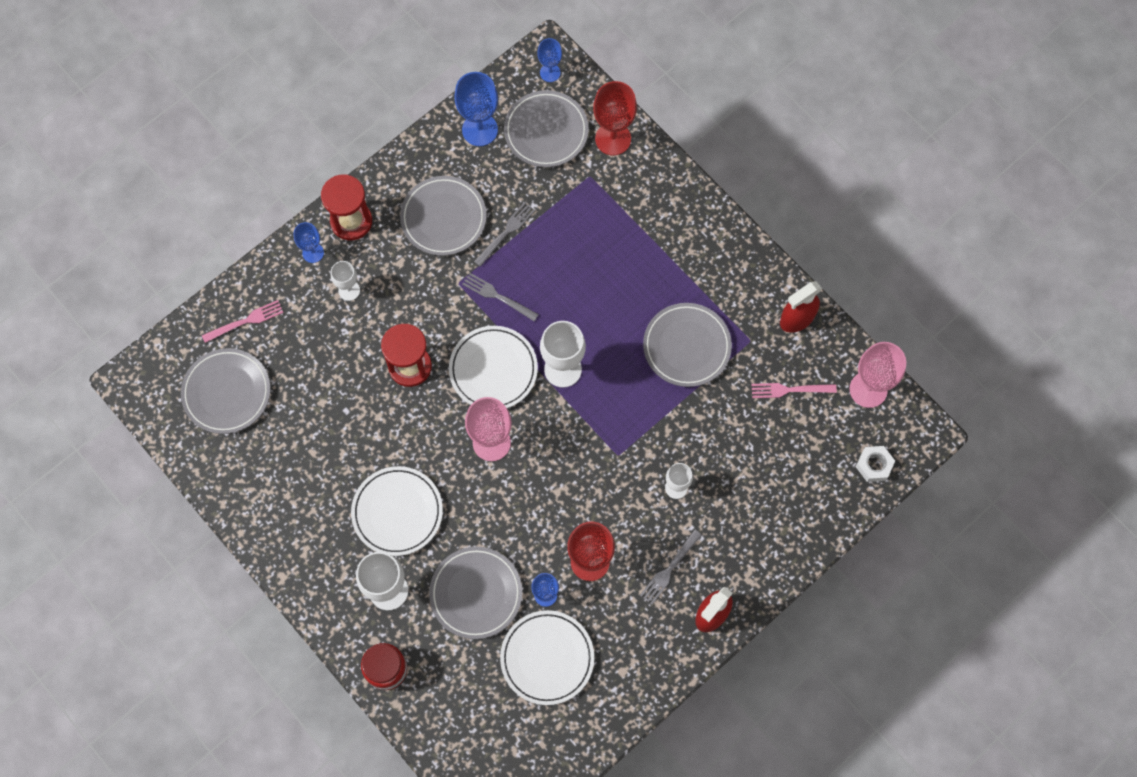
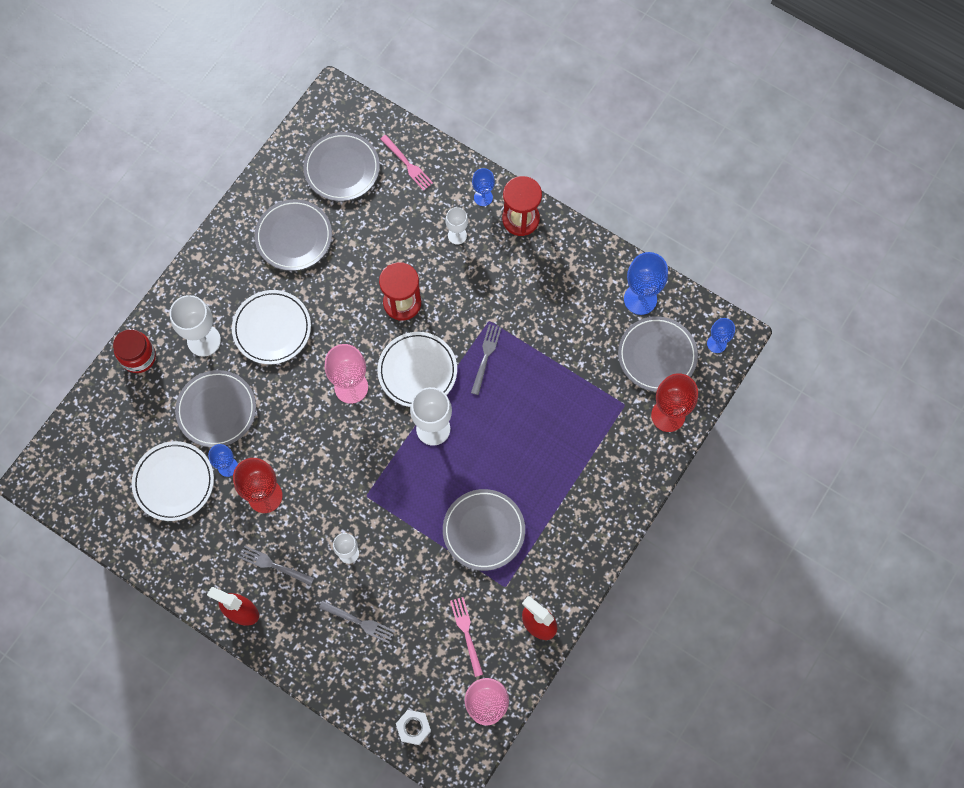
camera: 75 degrees right, 0 degrees up
(443, 218) = (546, 292): grey plate -> grey plate (294, 237)
(506, 232) = (548, 347): grey fork -> grey fork (360, 622)

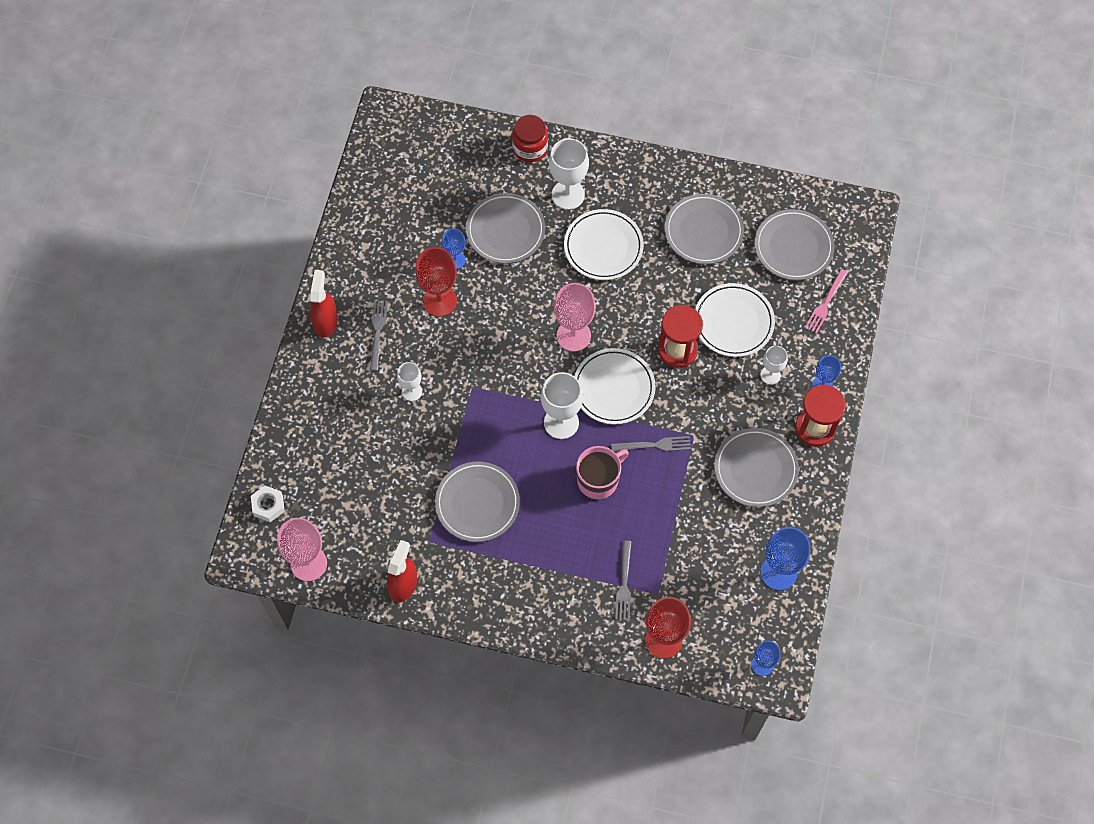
camera: 70 degrees right, 5 degrees down
(174, 482) = (424, 222): white plate -> white plate (733, 322)
(360, 622) = (350, 424): grey fork -> grey fork (624, 584)
(466, 633) = (372, 521): pink fork -> none
(501, 416) = (598, 480): none -> pink mug
(657, 355) = (724, 609): grey plate -> grey plate (755, 469)

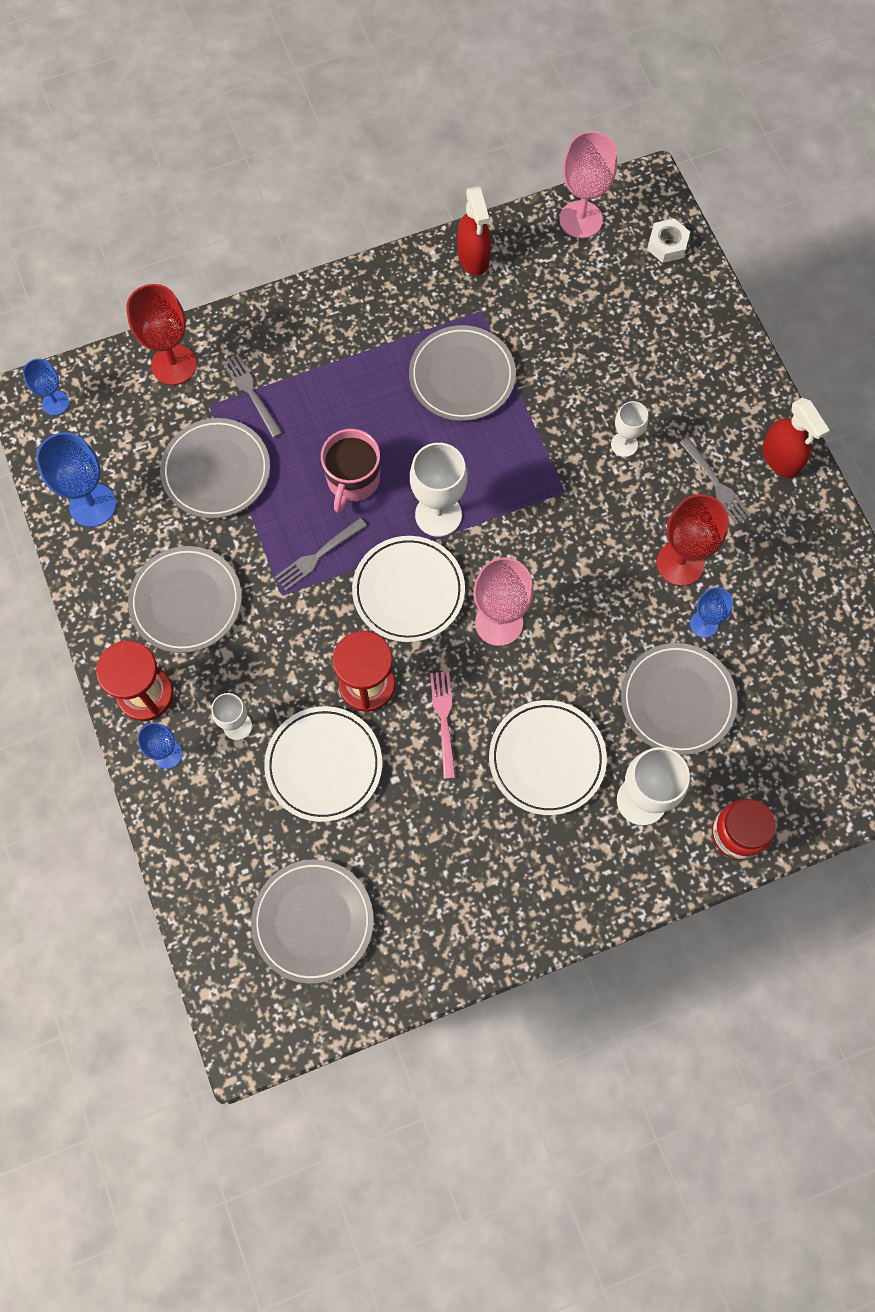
camera: 145 degrees right, 5 degrees up
(703, 231) = (440, 865): grey plate -> grey plate (216, 471)
(825, 303) = (225, 867): pink fork -> pink fork (443, 719)

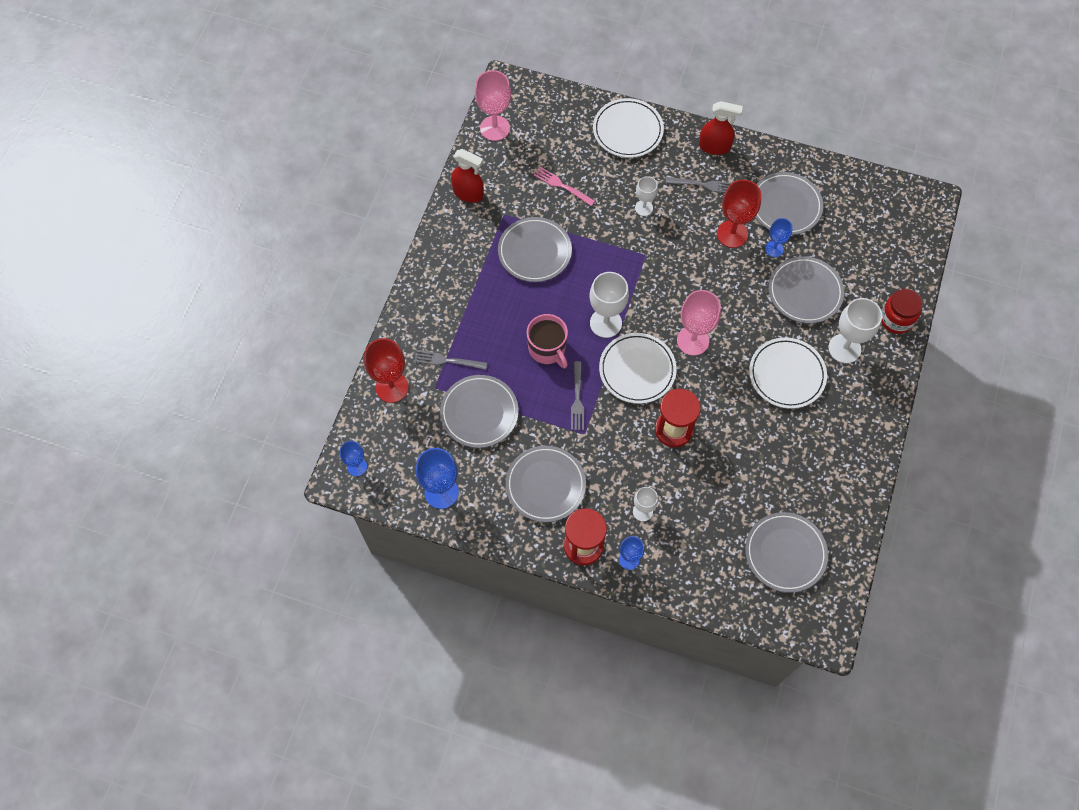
camera: 50 degrees left, 5 degrees down
(324, 765) = (701, 484): white plate -> white plate (627, 130)
(443, 719) = (724, 407): pink fork -> pink fork (562, 186)
(667, 245) = (548, 102): white nut -> none
(775, 594) = (785, 206): none -> grey plate

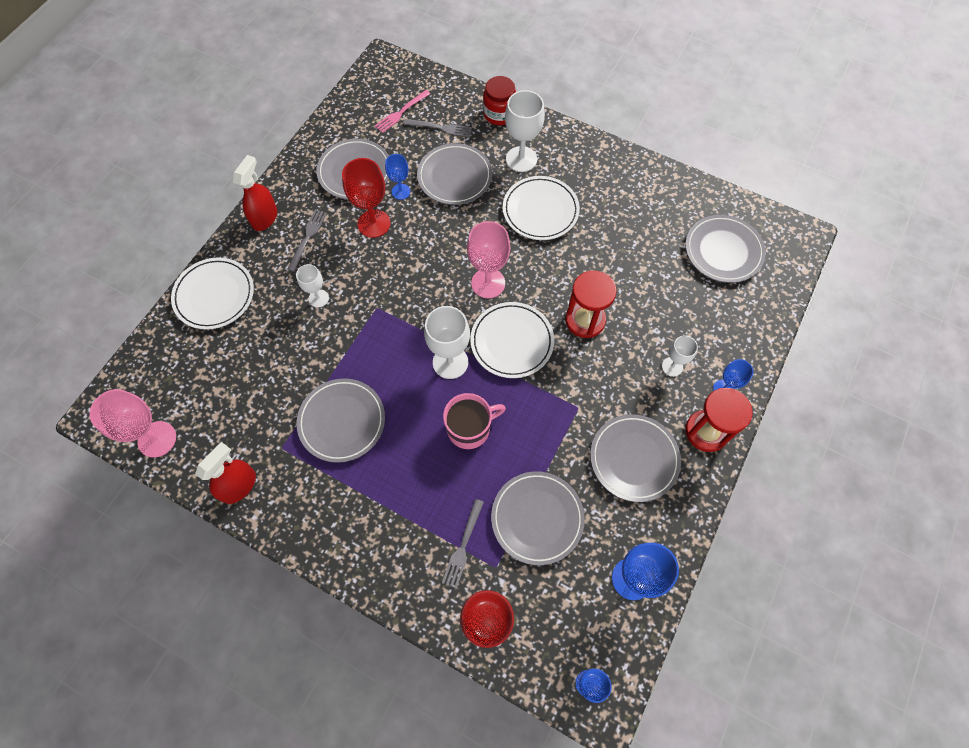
camera: 80 degrees left, 0 degrees up
(562, 186) = (263, 377): pink fork -> pink fork (401, 113)
(577, 399) = (536, 407): grey fork -> grey fork (440, 128)

